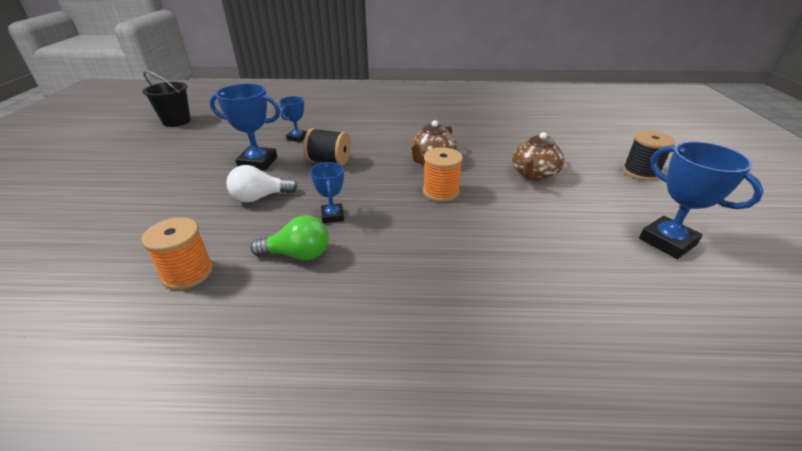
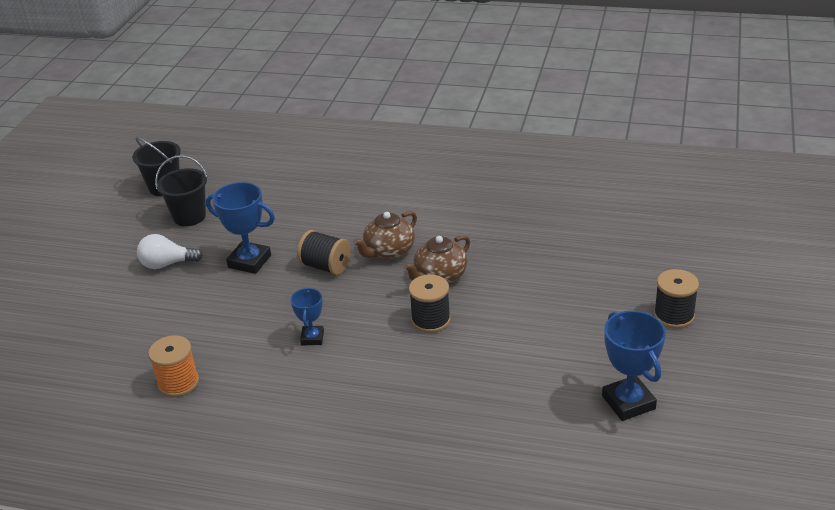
camera: 15 degrees right, 0 degrees up
(199, 137) = (189, 216): none -> black bucket
(260, 197) = (246, 309): white light bulb -> white light bulb (167, 264)
(297, 138) = (298, 226): blue trophy -> none
(298, 254) = (272, 376): green light bulb -> none
(440, 192) = (431, 320): orange spool -> black spool
(534, 174) = (546, 306): brown teapot -> brown teapot (389, 251)

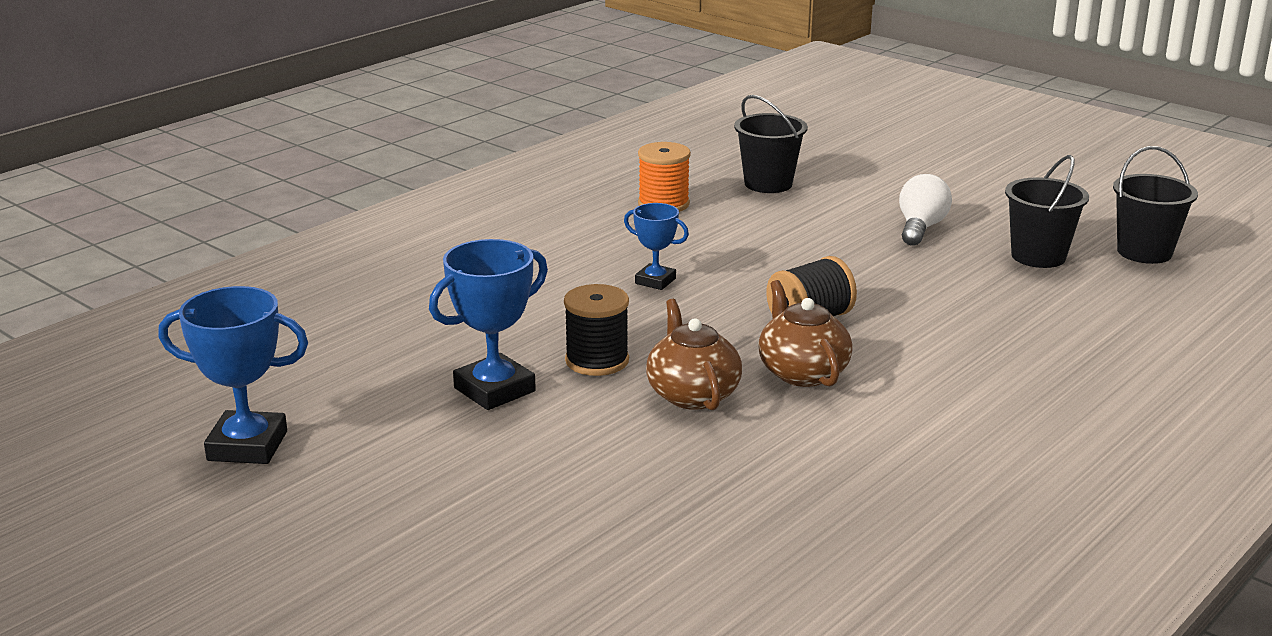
camera: 115 degrees right, 10 degrees down
(114, 347) = (768, 184): none -> black bucket
(249, 261) = (876, 275): blue trophy -> blue trophy (494, 390)
(674, 315) = (346, 564): black spool -> none

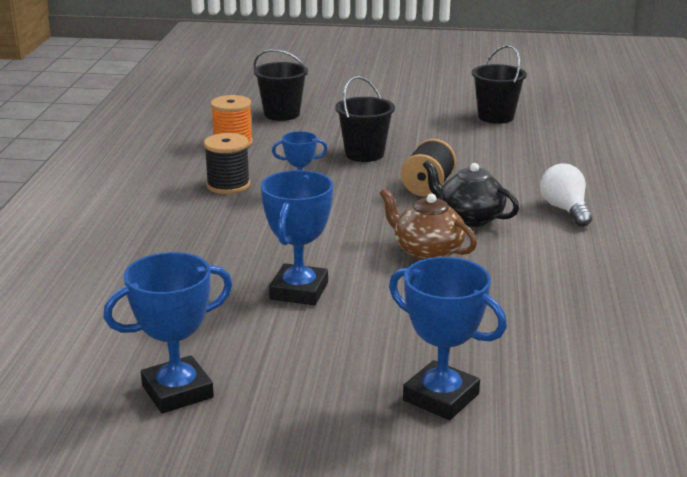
camera: 35 degrees left, 0 degrees up
(468, 553) = (441, 397): none -> blue trophy
(597, 361) = (338, 251): black spool -> black spool (228, 185)
(802, 372) = (469, 218): brown teapot -> black teapot
(920, 228) = (410, 117): white light bulb -> white light bulb (565, 210)
(1144, 252) = (544, 101): black bucket -> black bucket (364, 154)

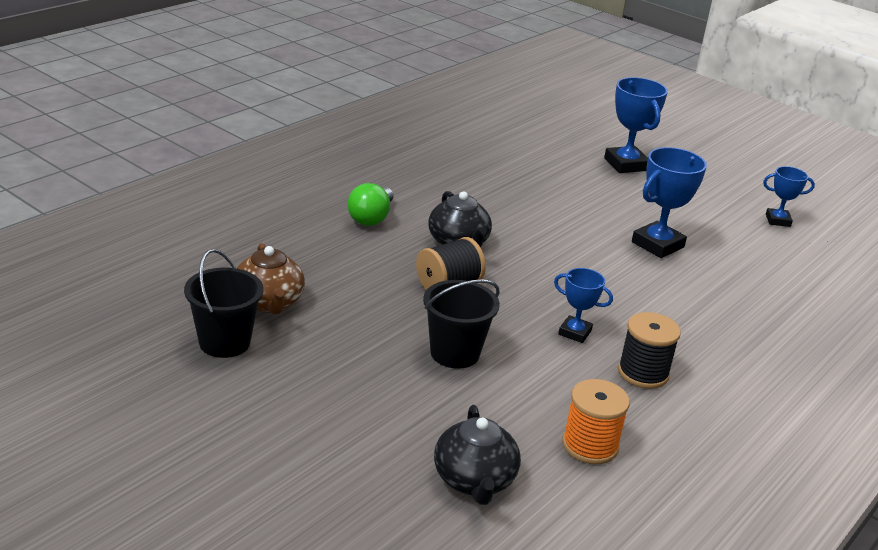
camera: 150 degrees left, 5 degrees up
(177, 391) = (778, 220): blue trophy -> blue trophy, size x0.59
(282, 114) = (474, 481): black bucket -> black teapot
(427, 251) = (530, 233): brown teapot -> brown teapot (268, 303)
(565, 210) = (371, 218): white light bulb -> green light bulb

